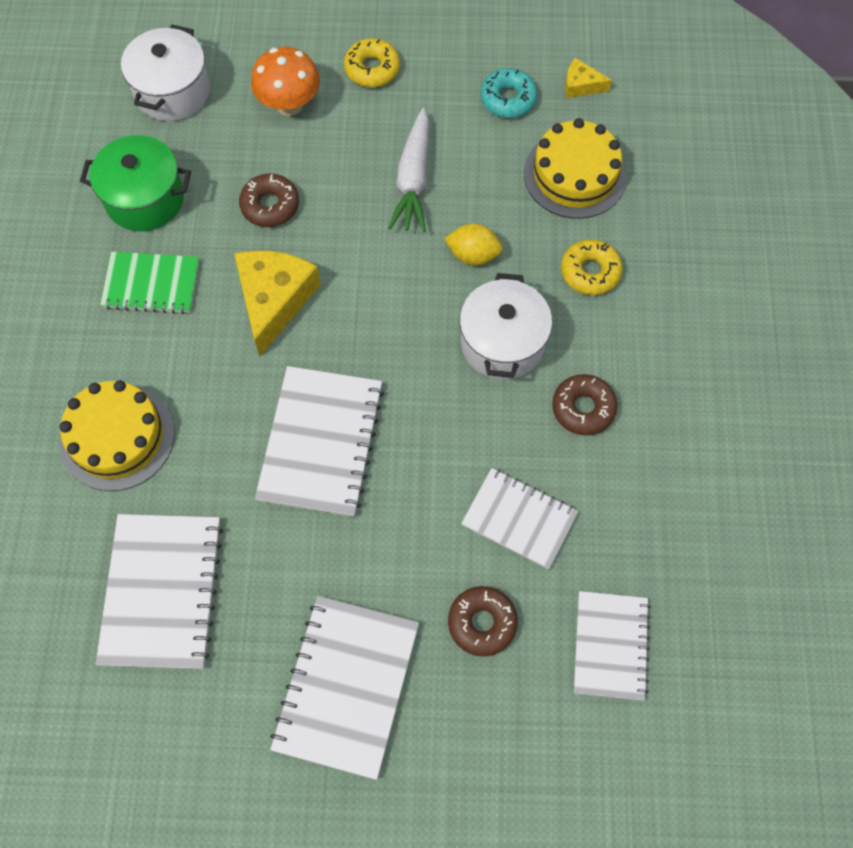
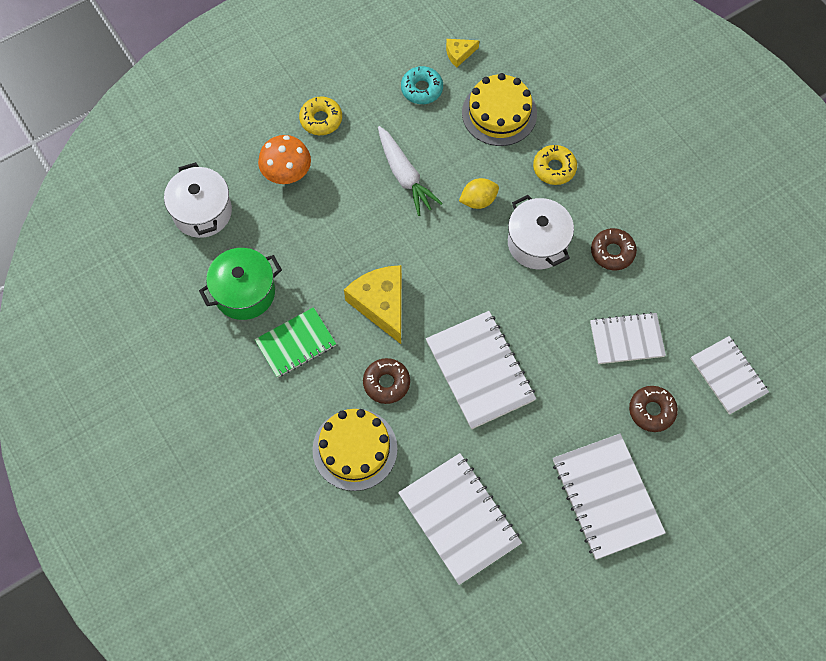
camera: 35 degrees left, 0 degrees up
(270, 205) = (329, 247): brown donut -> brown donut (386, 383)

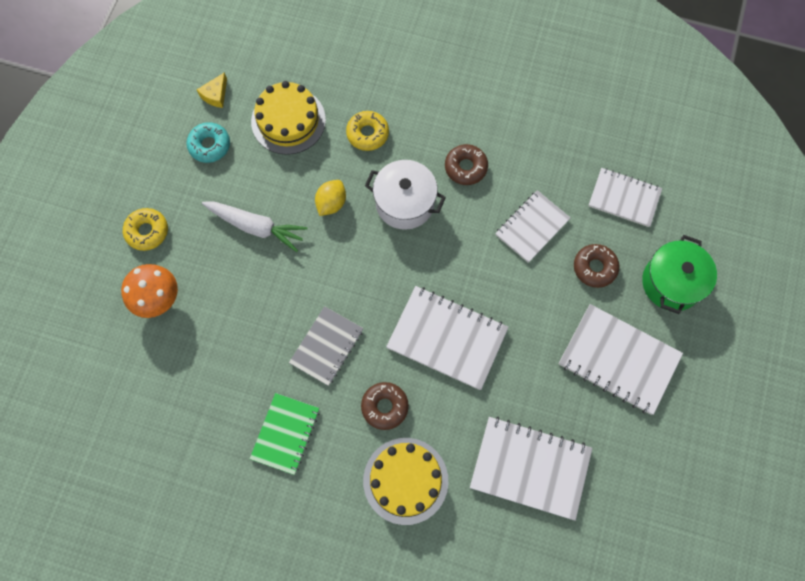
camera: 40 degrees left, 5 degrees up
(202, 212) = (111, 386): white pot -> none
(244, 292) = (207, 426): green pot -> green pot (671, 283)
(381, 304) = (326, 346): yellow cheese -> grey notebook

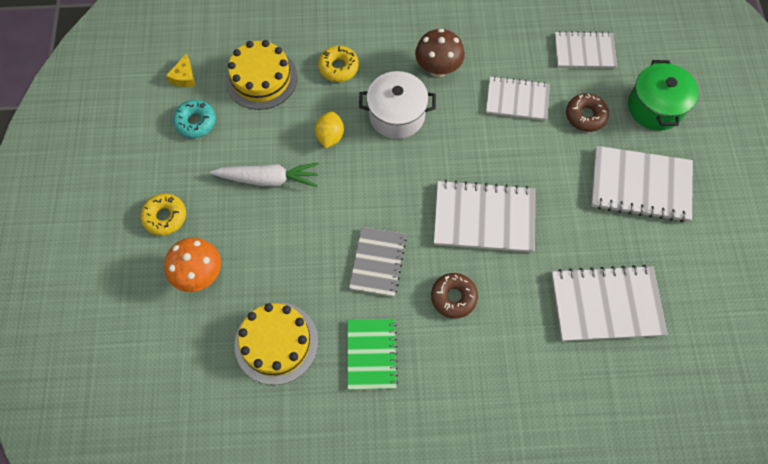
camera: 20 degrees left, 5 degrees down
(405, 480) = (500, 356): yellow cake -> yellow cake (276, 343)
(465, 167) = (438, 69): brown donut -> brown mushroom
(532, 227) = (517, 100): white notebook -> white notebook turned 75 degrees clockwise

